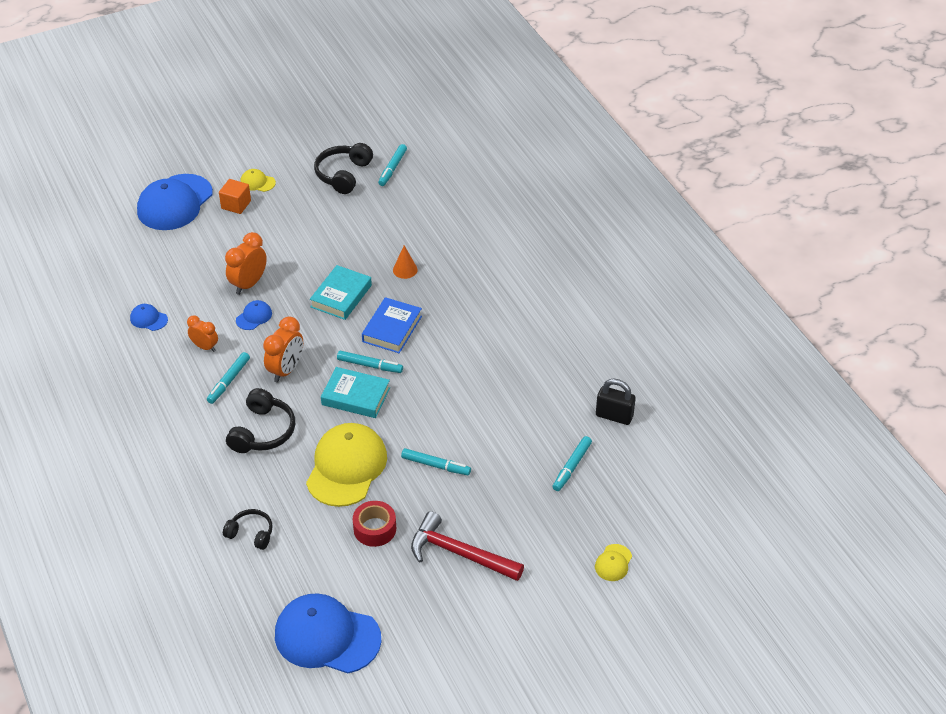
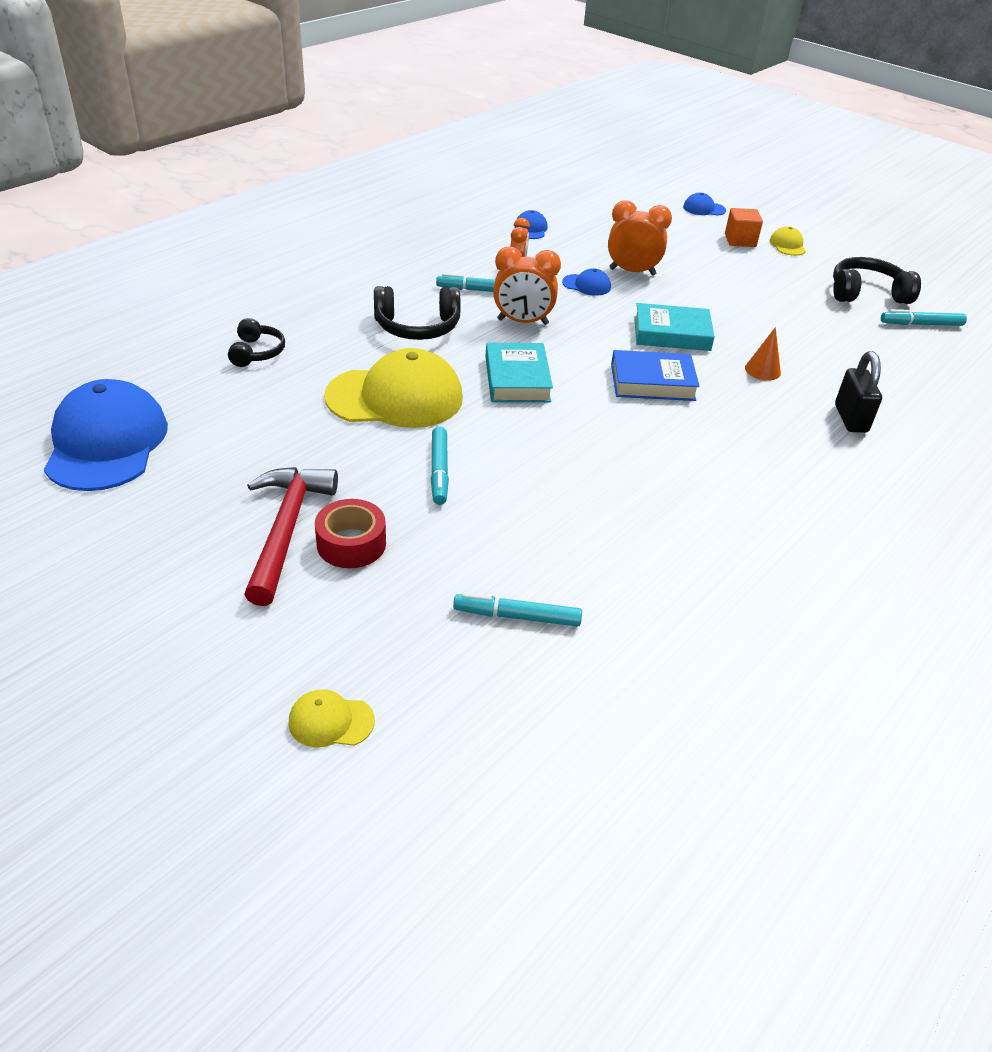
camera: 65 degrees right, 5 degrees down
(175, 203) = (704, 209): blue cap -> blue cap, size x0.43
(370, 365) = (577, 378): turquoise marker -> none
(375, 529) = (301, 442): red tape -> red tape (351, 544)
(614, 416) = (661, 646): black padlock -> black padlock (850, 419)

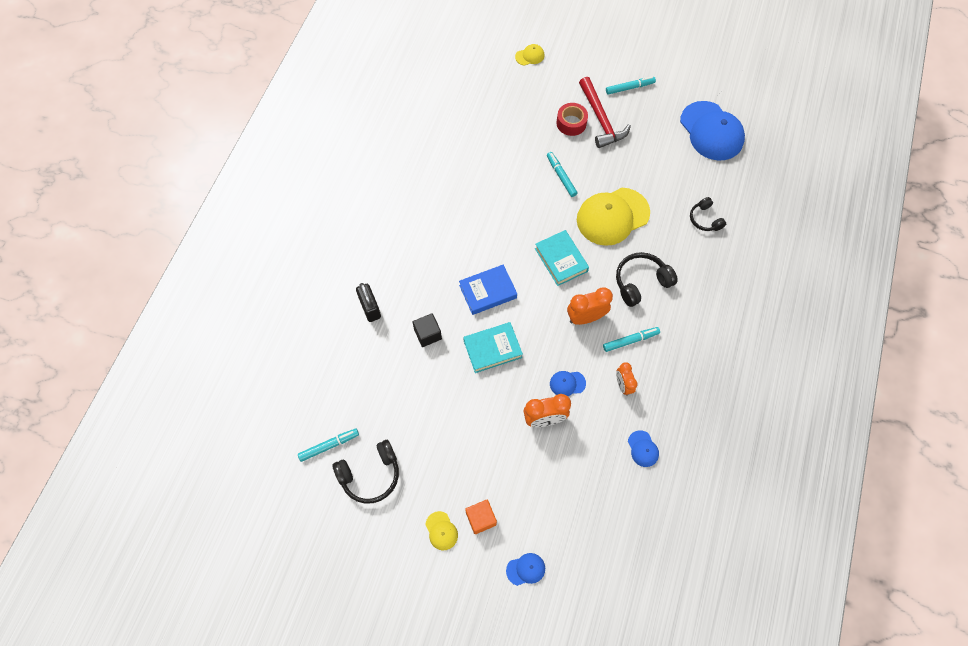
camera: 160 degrees right, 25 degrees up
(517, 616) = (489, 116): turquoise marker -> turquoise marker (629, 88)
(762, 370) = (428, 334): orange cone -> black cube

